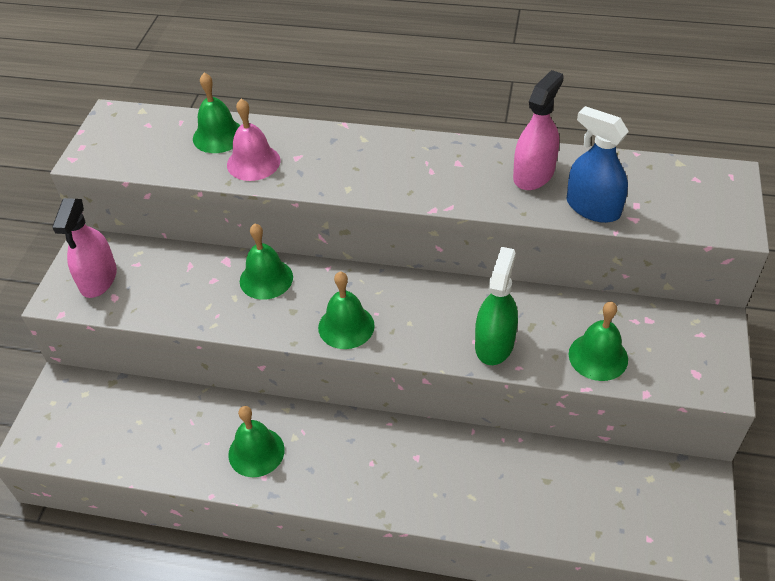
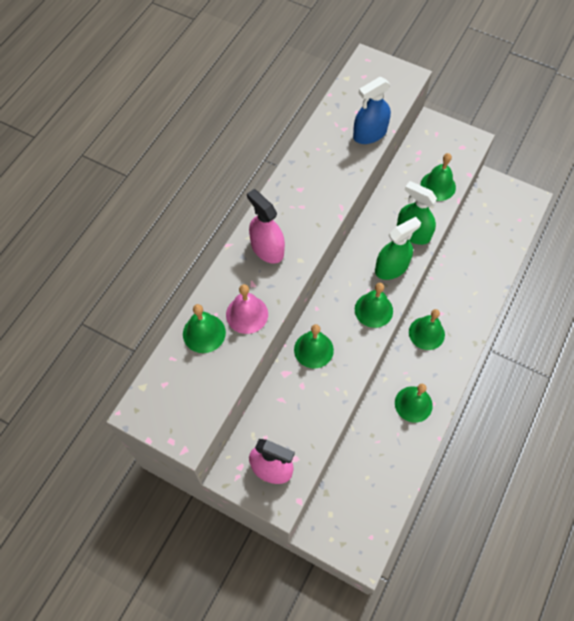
camera: 75 degrees left, 15 degrees up
(375, 444) = (426, 333): none -> green bell
(423, 331) = (391, 267): none -> green spray bottle
(533, 174) = (328, 152): pink spray bottle -> pink spray bottle (267, 249)

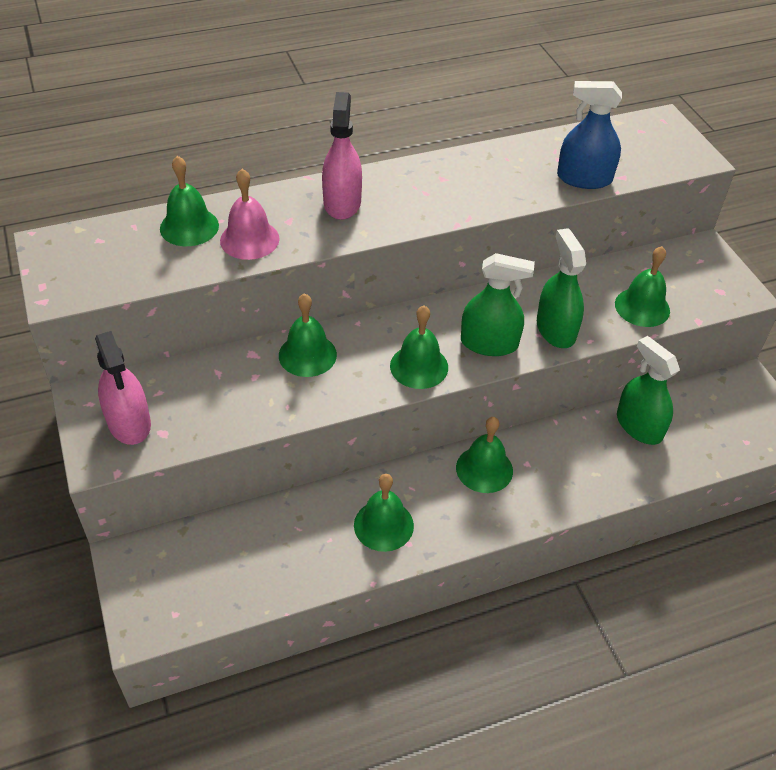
camera: 40 degrees right, 15 degrees down
(469, 249) = (639, 426): none -> green spray bottle

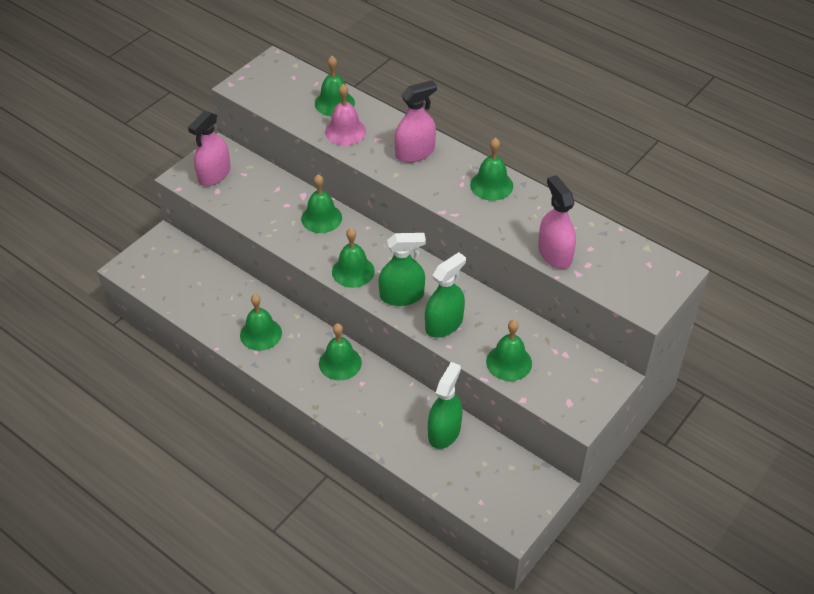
camera: 60 degrees right, 0 degrees up
(447, 173) = (491, 185): none -> green bell
(489, 343) = (402, 296): green spray bottle -> green spray bottle turned 75 degrees counterclockwise
(584, 178) = (554, 254): blue spray bottle -> pink spray bottle

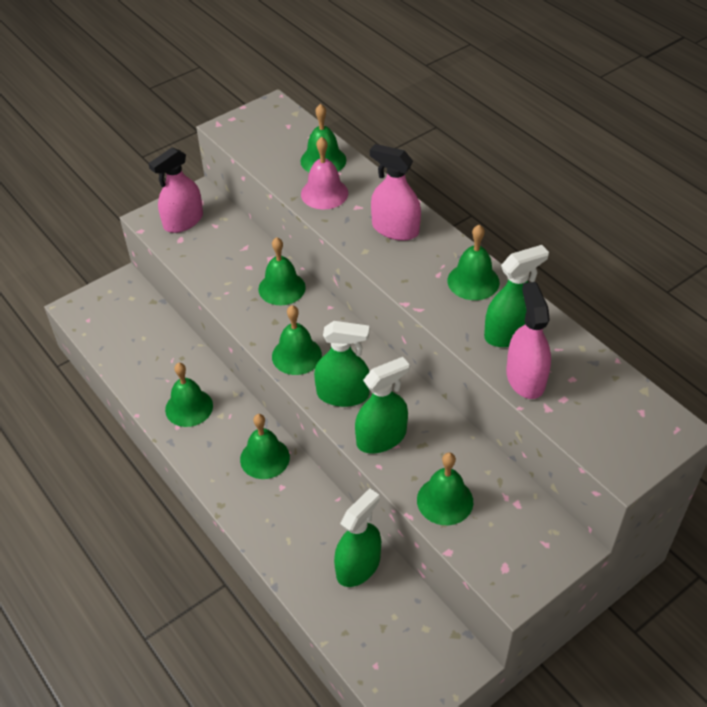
camera: 15 degrees right, 0 degrees up
(415, 152) = (395, 229): pink spray bottle -> pink spray bottle turned 135 degrees counterclockwise
(532, 221) = (509, 333): none -> green spray bottle

